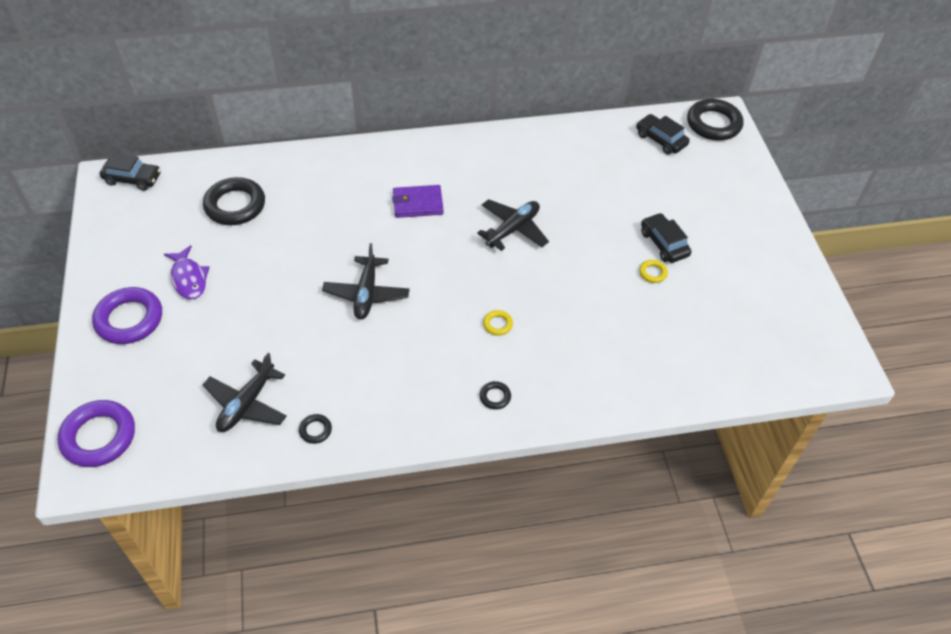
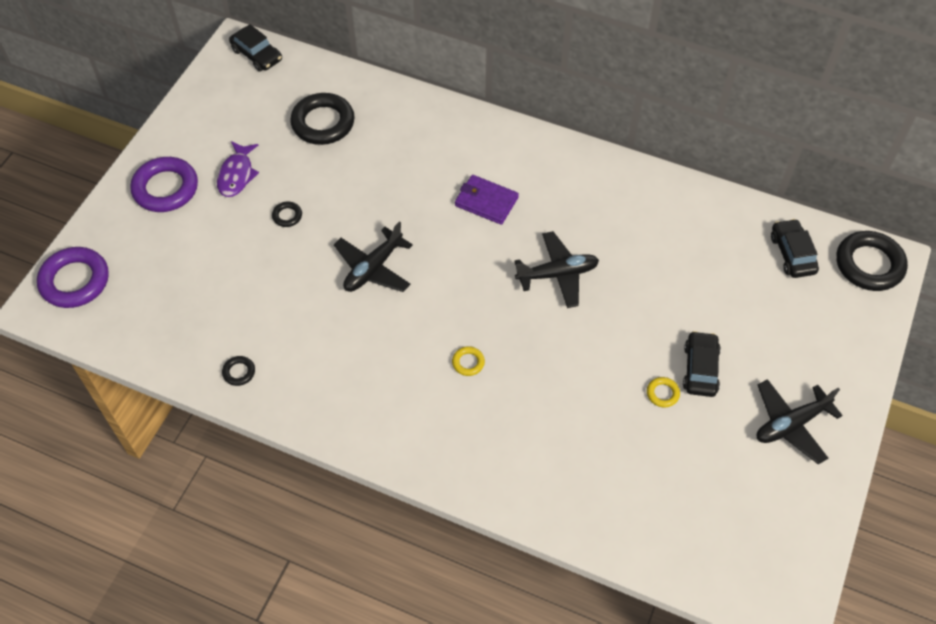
camera: 35 degrees right, 5 degrees up
(247, 404) = (202, 317): black plane -> black plane (791, 424)
(495, 397) = (412, 431): black ring -> black ring (287, 216)

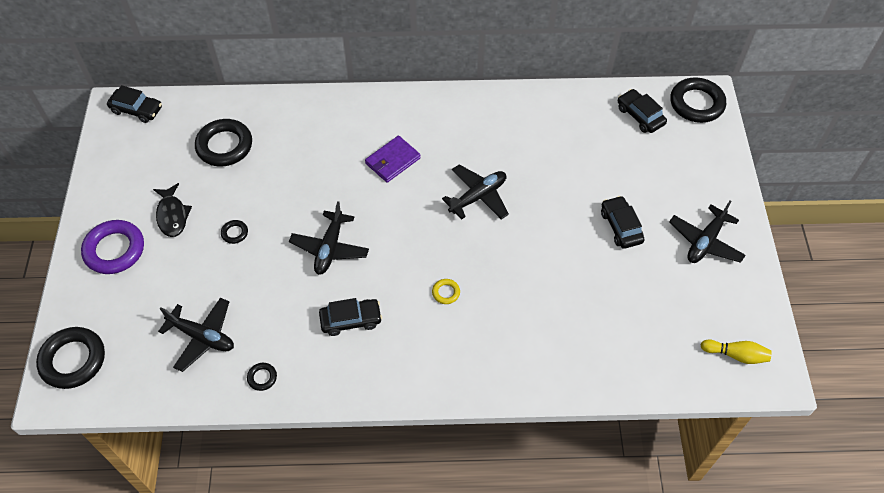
camera: 25 degrees left, 0 degrees up
(75, 281) = (73, 360): purple ring -> black ring
(203, 308) = (202, 337): none -> black plane
(237, 175) = (172, 215): purple fish -> black fish
(355, 351) = (351, 320): none -> black car
(486, 202) = (392, 161): purple wallet -> purple wallet turned 45 degrees counterclockwise
(662, 393) = (604, 256): yellow ring -> none
(756, 565) = (736, 355): none -> yellow bowling pin

